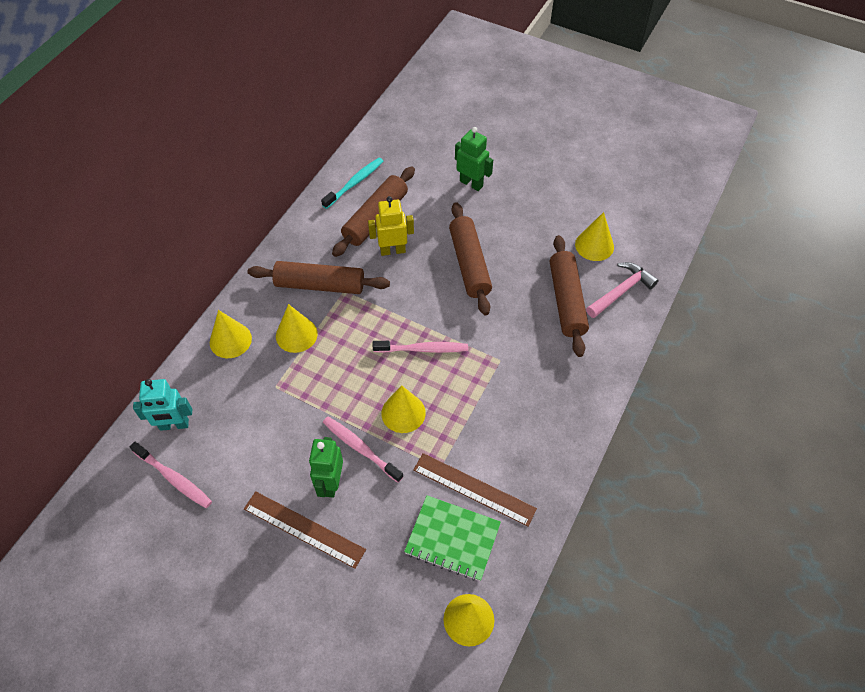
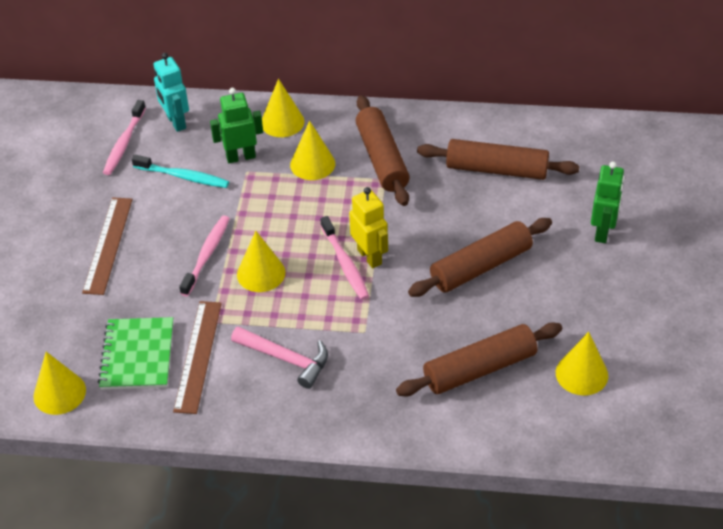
camera: 70 degrees right, 10 degrees down
(330, 483) = (161, 247): green robot -> green robot (241, 157)
(354, 183) = (535, 136): turquoise toothbrush -> turquoise toothbrush (183, 176)
(392, 250) = (460, 198): yellow robot -> yellow robot (370, 256)
(621, 291) = (525, 418): pink hammer -> pink hammer (285, 359)

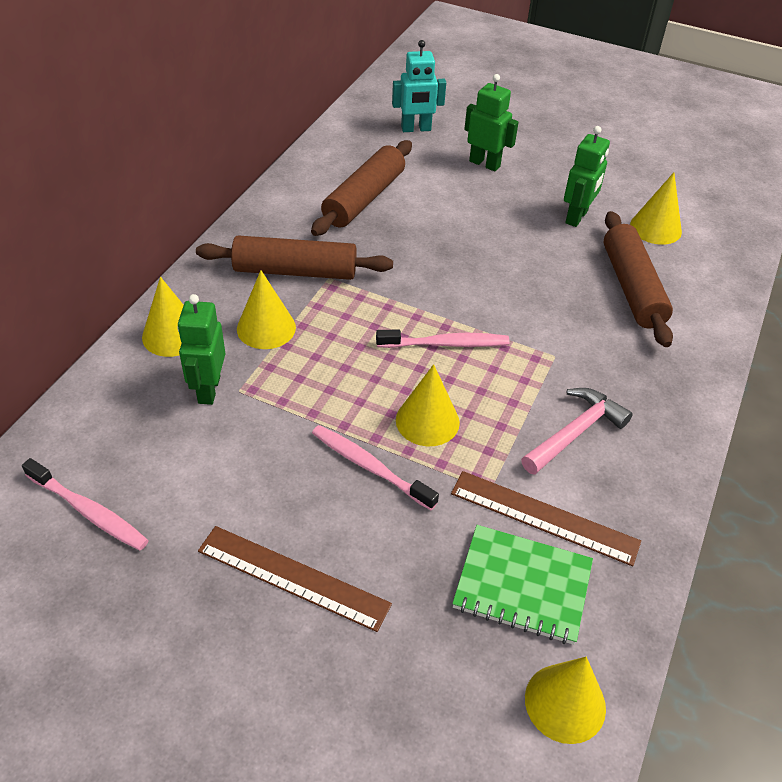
camera: 75 degrees left, 0 degrees up
(176, 122) = (90, 440): turquoise robot -> turquoise robot (416, 129)
(183, 176) = (207, 457): turquoise toothbrush -> none
(370, 256) = (444, 321): yellow robot -> none
(480, 266) = (495, 248): brown rolling pin -> none
(561, 313) = (577, 217): none -> green robot

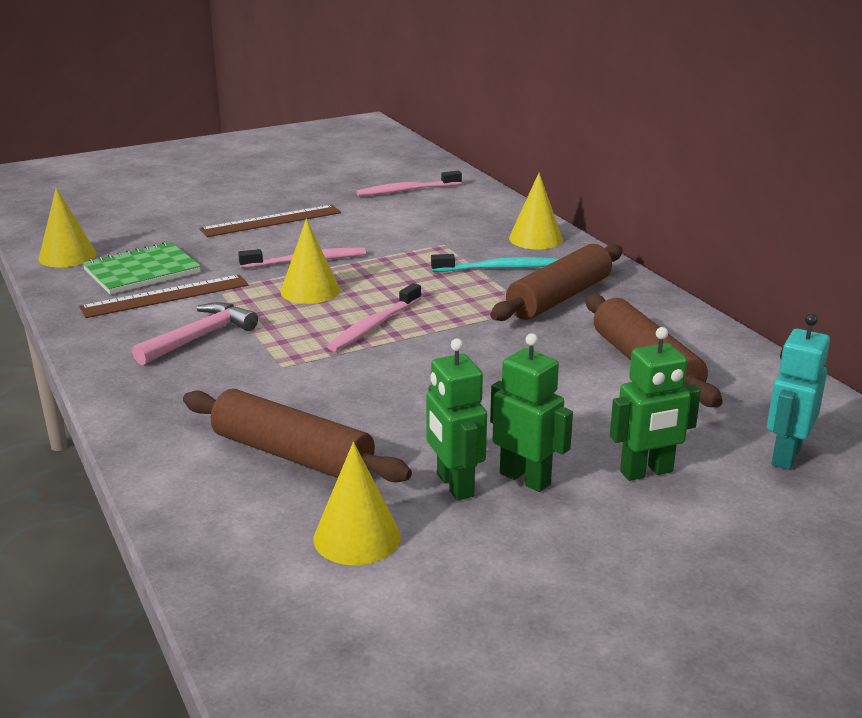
camera: 130 degrees right, 20 degrees down
(208, 389) = (459, 236): green robot -> green robot (525, 479)
(266, 328) = (498, 268): yellow cone -> turquoise toothbrush
(575, 433) = (200, 337): pink hammer -> pink hammer turned 135 degrees counterclockwise

